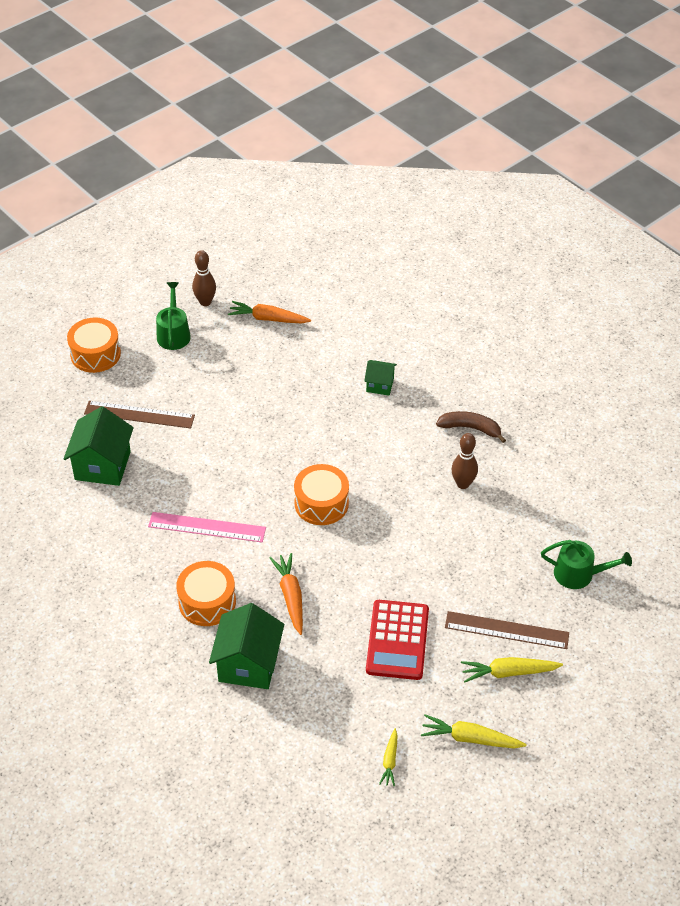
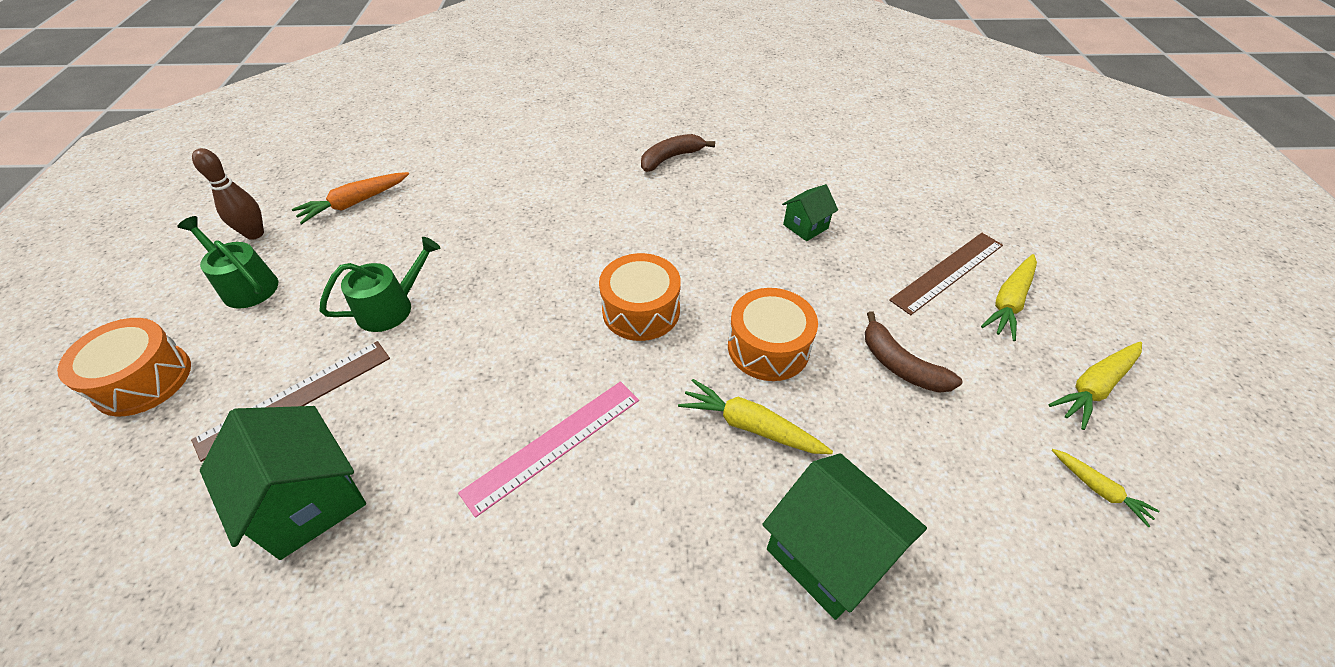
camera: 50 degrees left, 0 degrees up
(207, 602) = (676, 531): orange drum -> orange drum (768, 347)
(291, 596) = (750, 426): orange carrot -> yellow carrot
(380, 385) = (547, 181): green house -> green house (805, 226)
(397, 640) = (900, 365): red calculator -> brown banana
(463, 484) = (730, 198): brown bowling pin -> none
(579, 574) = (911, 190): green watering can -> green watering can (391, 307)

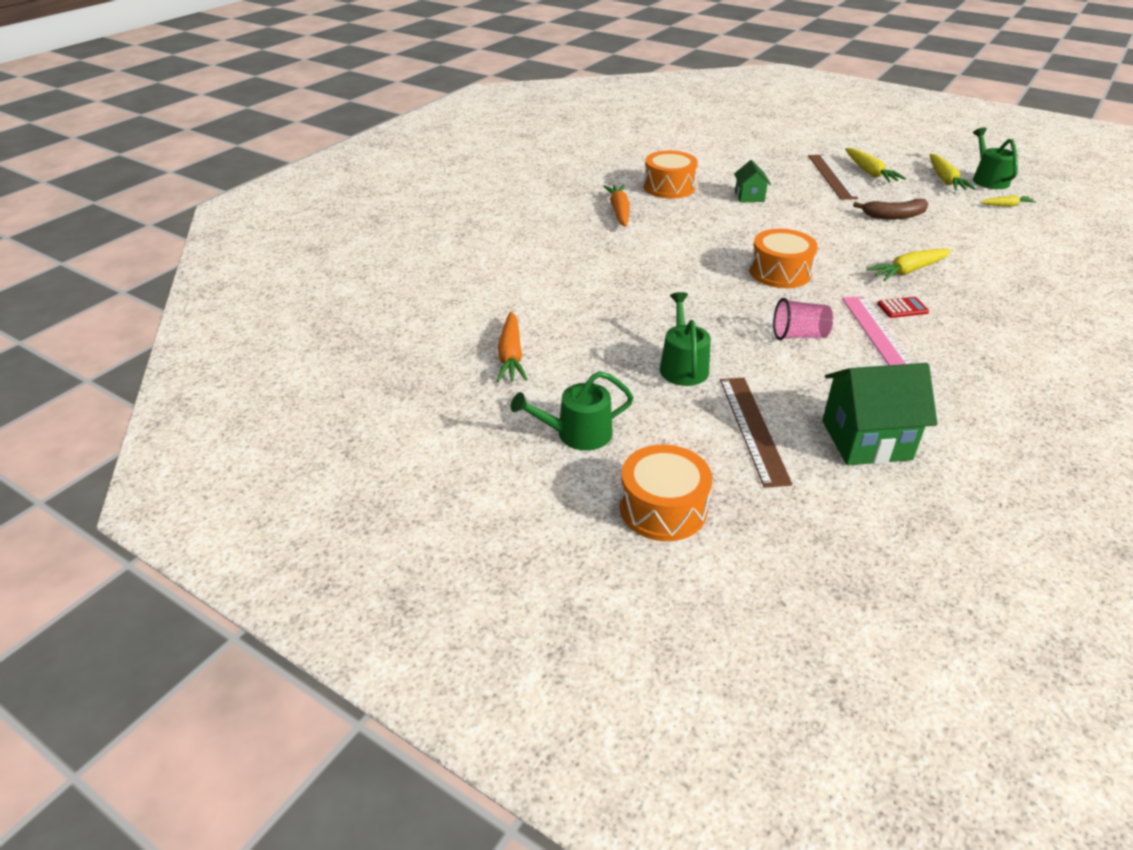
camera: 55 degrees left, 10 degrees down
(255, 234) = (496, 418): brown bowling pin -> none
(506, 372) = (799, 335): none -> pink cup
(641, 449) = (902, 308): none -> red calculator
(671, 158) = (619, 211): brown banana -> orange carrot
(768, 347) = (849, 245): orange drum -> orange drum (669, 187)
(829, 553) = (1007, 280): green house -> none
(1169, 440) = (988, 179): none -> green watering can

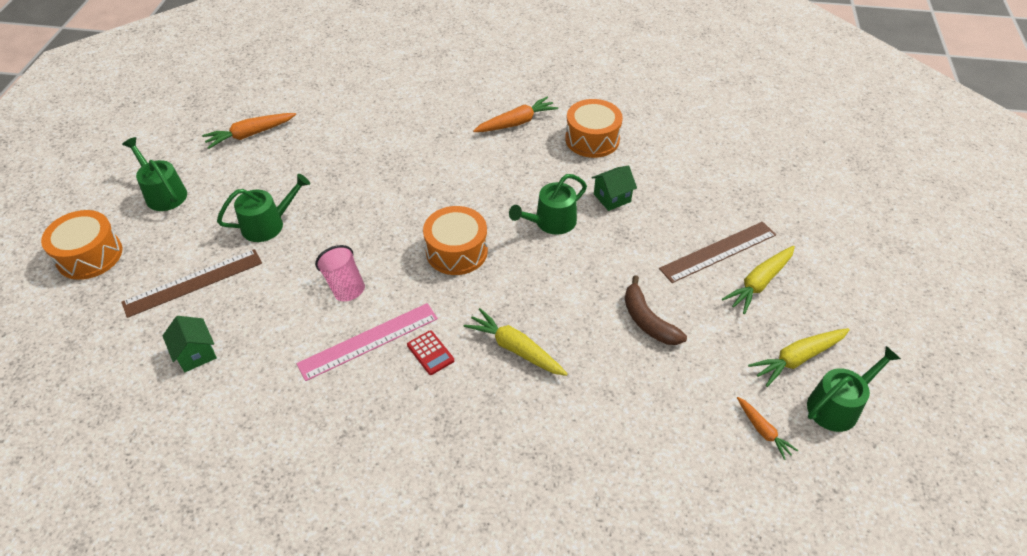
camera: 65 degrees right, 10 degrees up
(765, 226) = (551, 222): none -> green watering can
(866, 440) = (196, 354): green house -> green house, size x0.55
(1006, 205) = (763, 431): yellow carrot -> orange carrot

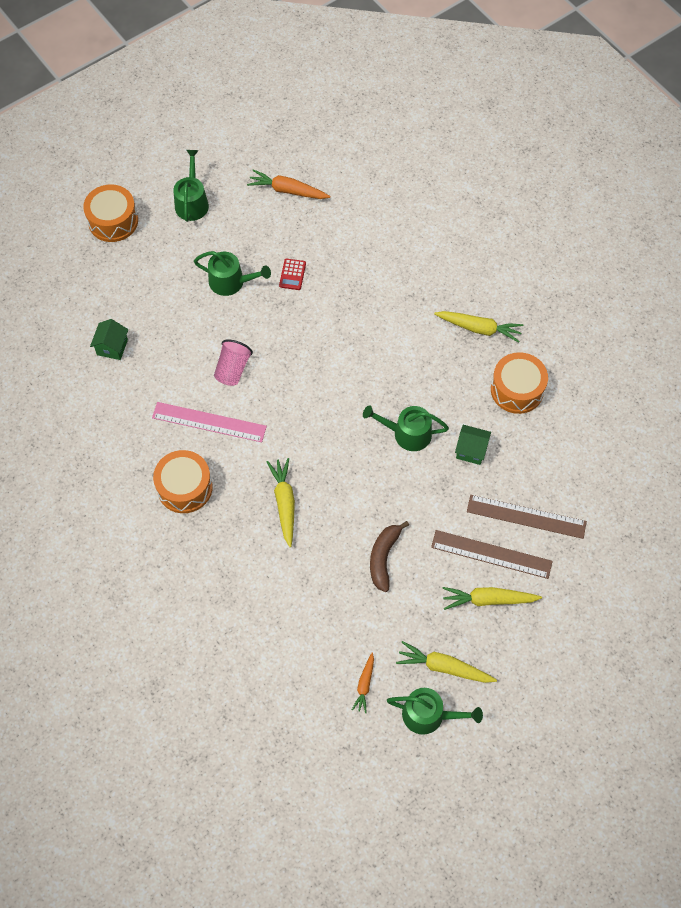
camera: 45 degrees right, 15 degrees up
(193, 282) = (152, 292): brown ruler -> brown ruler (526, 516)
(430, 353) = (234, 461): red calculator -> red calculator (292, 274)
(456, 251) = (323, 403): orange drum -> orange drum (185, 487)
(516, 123) = (479, 328): orange carrot -> yellow carrot

